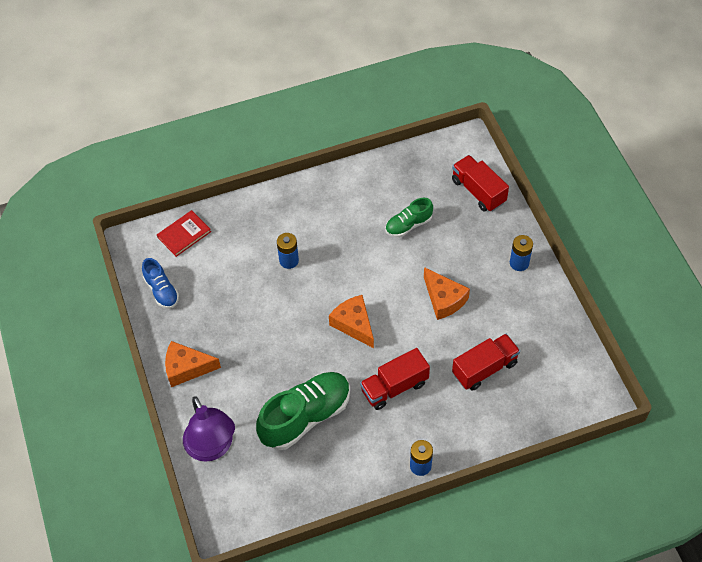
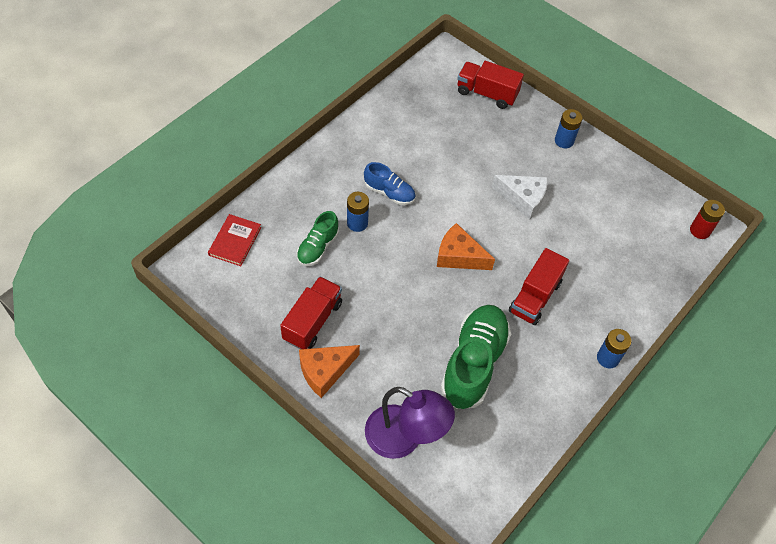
camera: 35 degrees left, 0 degrees up
(161, 291) = (247, 306): blue shoe -> blue shoe (389, 193)
(408, 225) = (446, 146): green shoe -> green shoe (318, 247)
(444, 299) = (523, 199): orange cheese -> white cheese
(484, 368) = (600, 244): red truck -> red truck (312, 321)
(587, 397) = (700, 230): none -> red battery

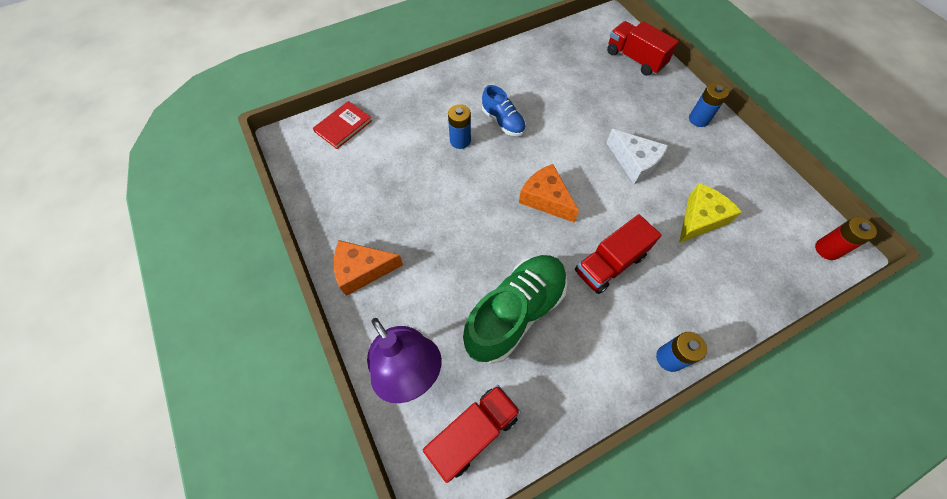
camera: 25 degrees right, 5 degrees up
(312, 321) = (375, 218): red truck -> red truck (473, 433)
(318, 247) = (413, 152): green shoe -> none
(594, 234) = (700, 219): none -> yellow cheese

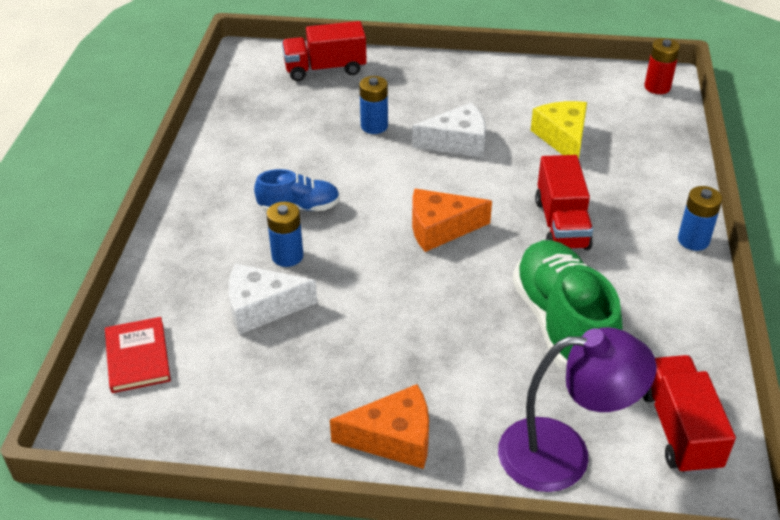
camera: 55 degrees left, 20 degrees down
(362, 270) = (393, 438): orange cheese -> orange cheese turned 120 degrees counterclockwise
(413, 154) = (262, 307): none -> white cheese
(698, 119) = (448, 74): blue battery -> blue battery (374, 126)

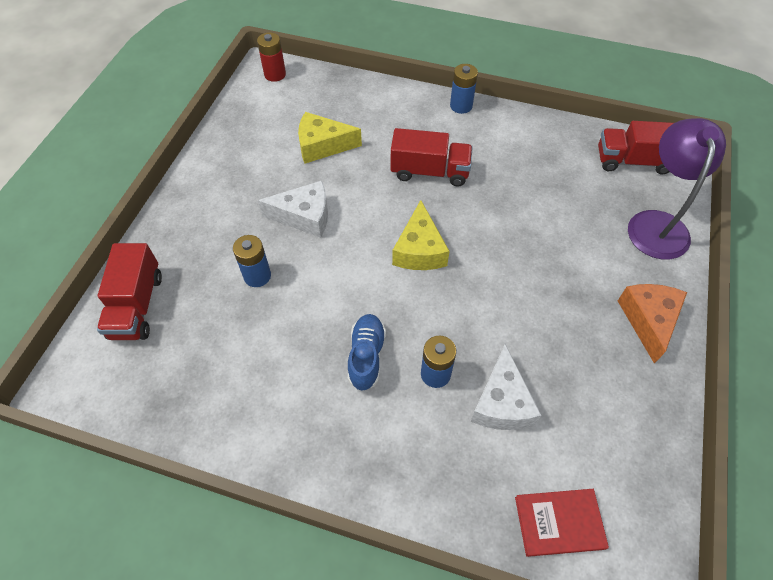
camera: 80 degrees left, 15 degrees up
(440, 228) = (419, 250): orange cheese -> yellow cheese
(457, 142) = (304, 216): white cheese -> white cheese turned 90 degrees clockwise
(562, 325) = (539, 196): green shoe -> none

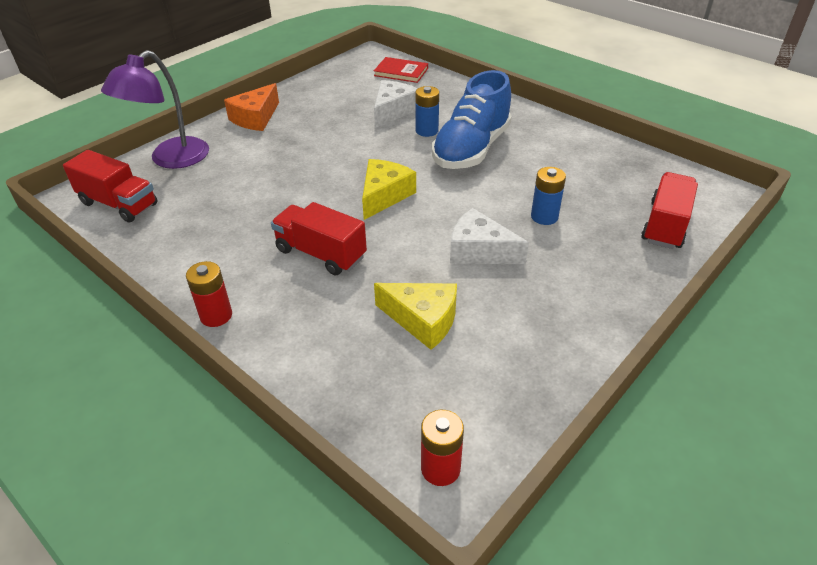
camera: 155 degrees left, 15 degrees down
(366, 356) = (471, 149): blue shoe -> blue shoe, size x1.85
(461, 106) = (216, 315): blue battery -> red battery

